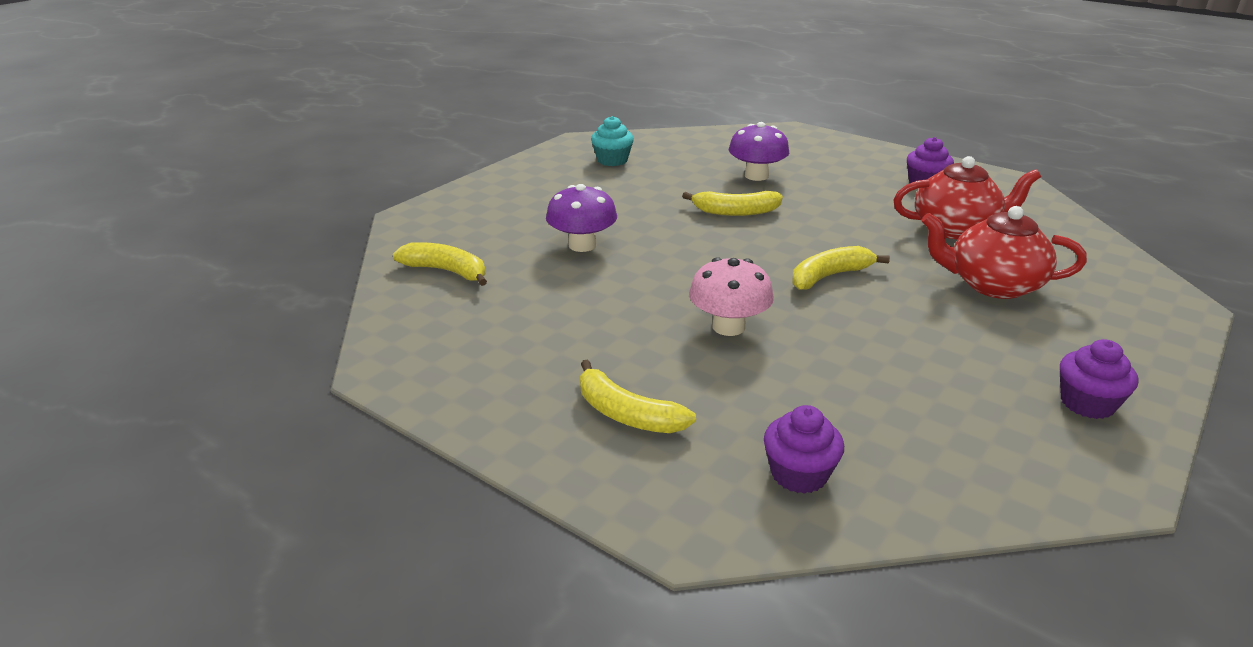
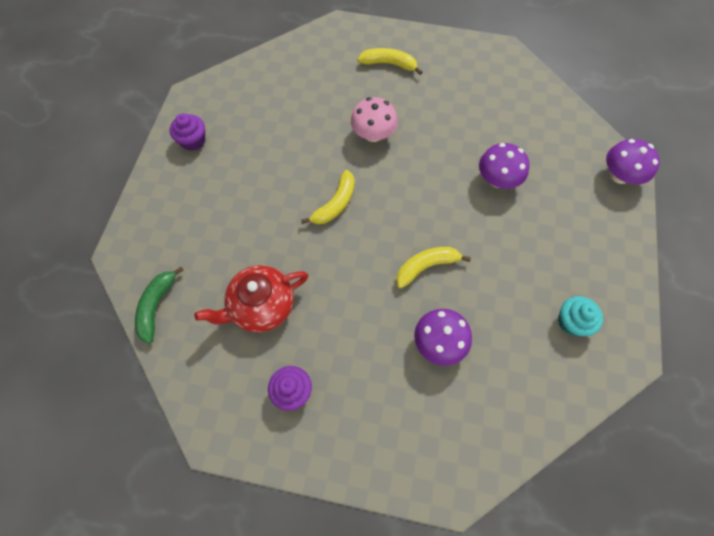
camera: 155 degrees right, 35 degrees up
(428, 215) = (619, 175): none -> purple mushroom
(447, 271) = (548, 124): yellow banana -> none
(799, 474) = (310, 60): purple cupcake -> none
(992, 285) = (235, 233): red teapot -> none
(1103, 255) = (157, 306): none -> green banana

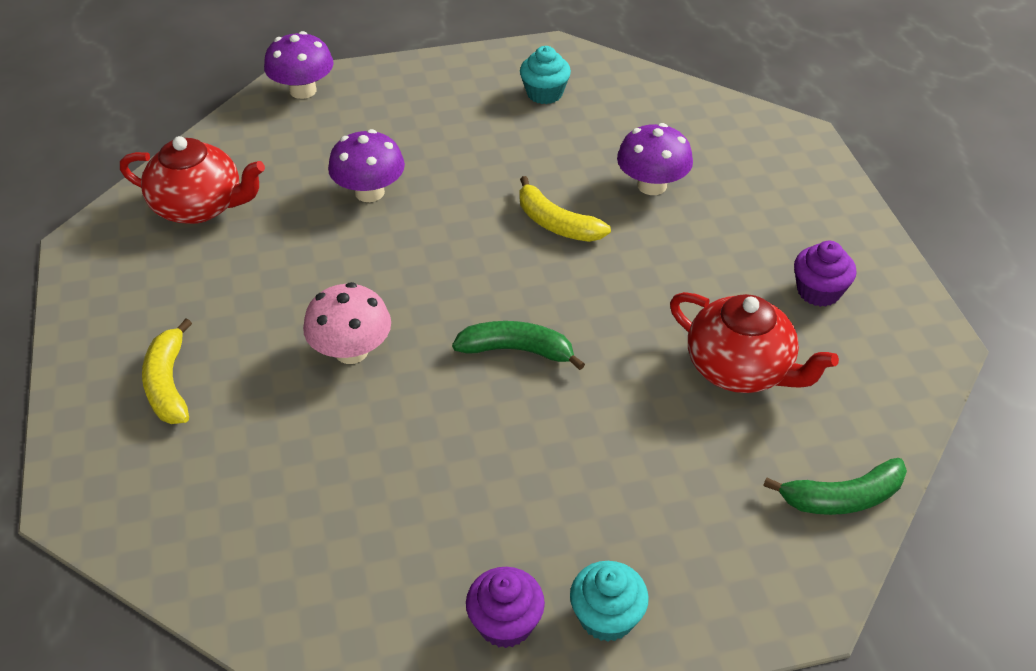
camera: 115 degrees left, 20 degrees down
(170, 176) = (606, 617): none -> turquoise cupcake
(335, 204) = (517, 350): yellow banana -> green banana
(516, 100) = (200, 207): none -> red teapot

